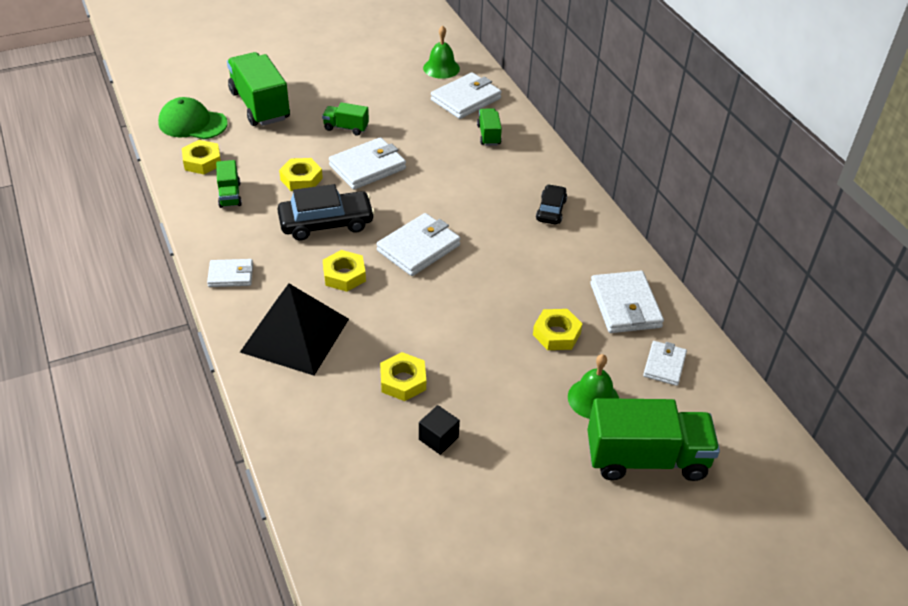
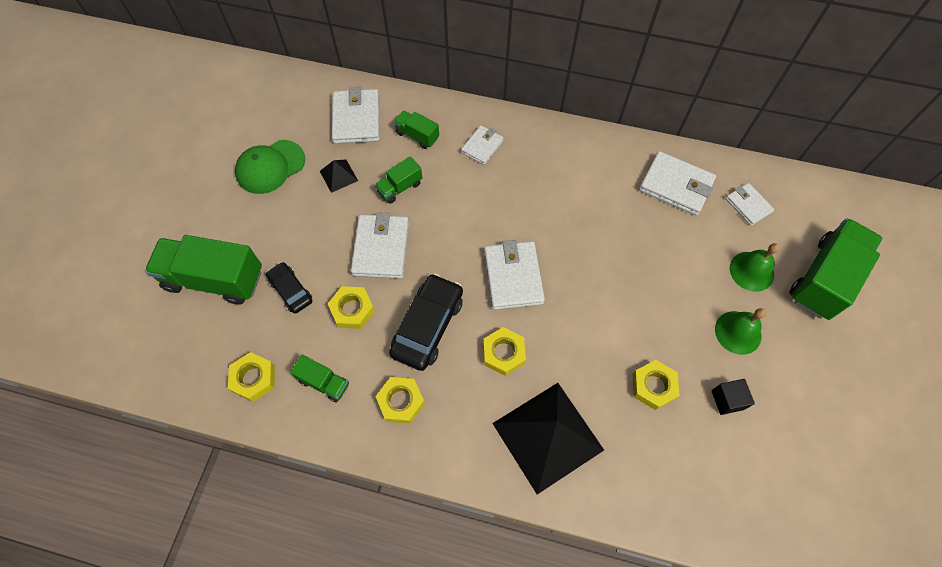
camera: 50 degrees left, 20 degrees up
(192, 123) = (186, 354): green cap -> green cap (270, 167)
(231, 275) = (435, 445): white wallet -> white wallet (482, 146)
(346, 128) = (312, 230): green truck -> green truck (400, 187)
(406, 116) = (338, 175): none -> black pyramid
(441, 68) = (297, 107): green bell -> green bell (738, 332)
(551, 210) = (541, 158): black car -> black car (291, 290)
(556, 334) = (674, 249): yellow nut -> yellow nut (401, 401)

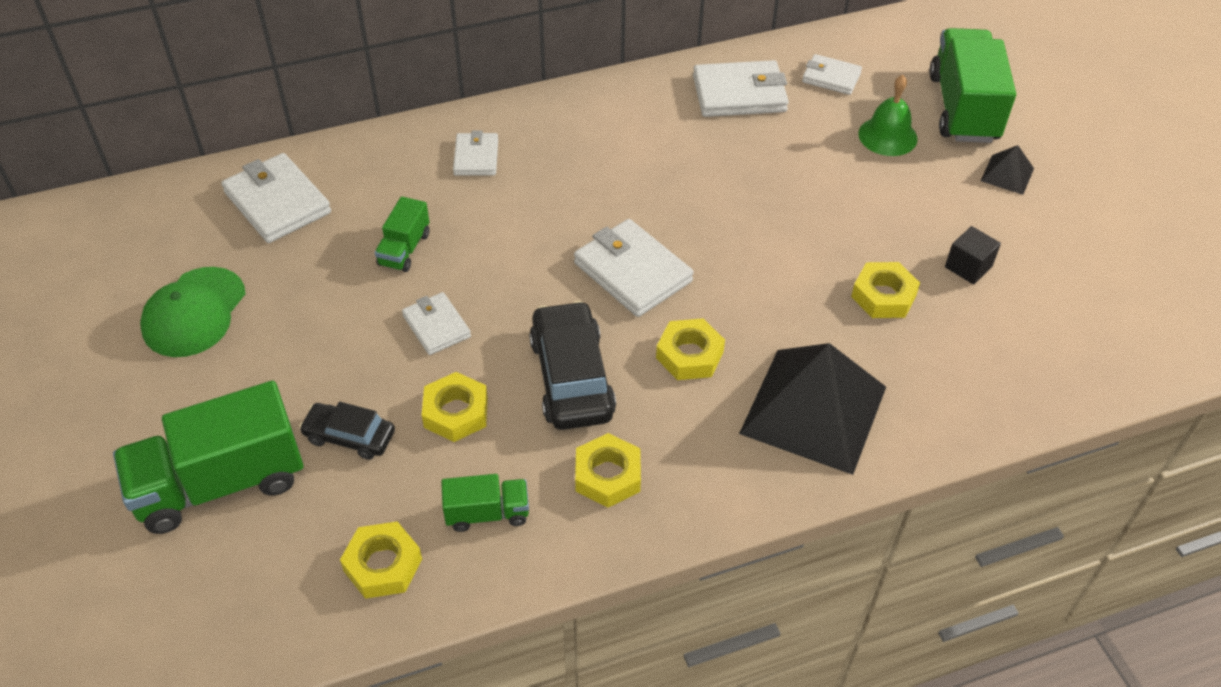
camera: 35 degrees left, 15 degrees down
(338, 175) = (306, 276): black pyramid -> black pyramid (1007, 174)
(381, 248) = (436, 326): white wallet -> white wallet, size x0.60
(417, 135) = (379, 183): green truck -> none
(738, 332) = (923, 199): green bell -> none

